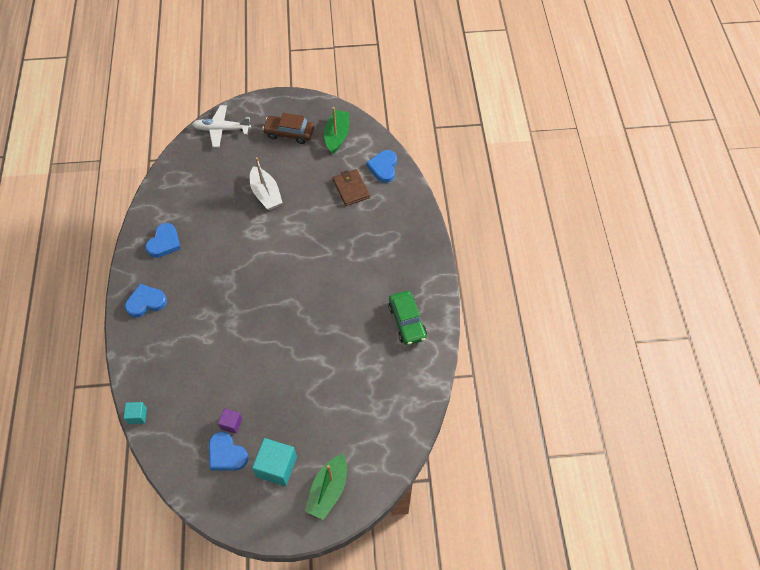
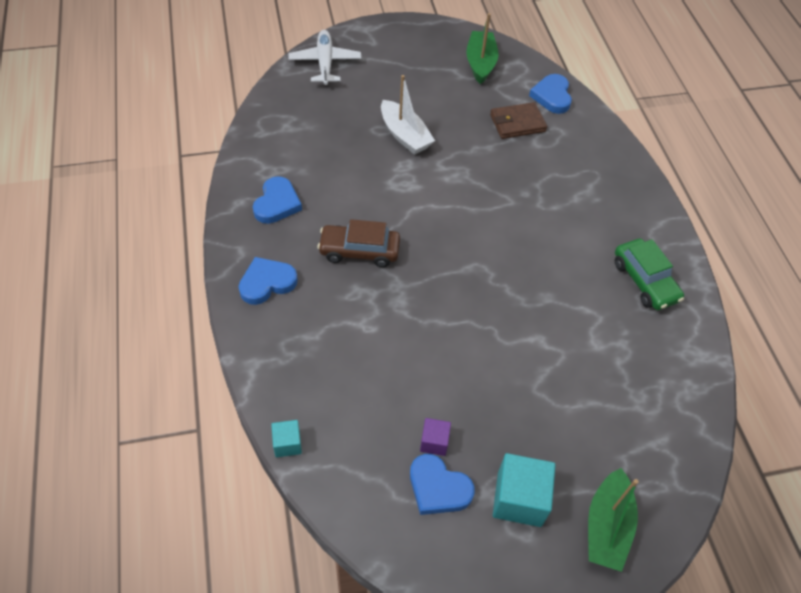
camera: 10 degrees left, 5 degrees down
(222, 129) = (325, 63): white plane -> white plane turned 90 degrees clockwise
(289, 133) = (416, 63): brown car -> brown car (359, 251)
(351, 189) = (517, 123): brown wallet -> brown wallet turned 75 degrees counterclockwise

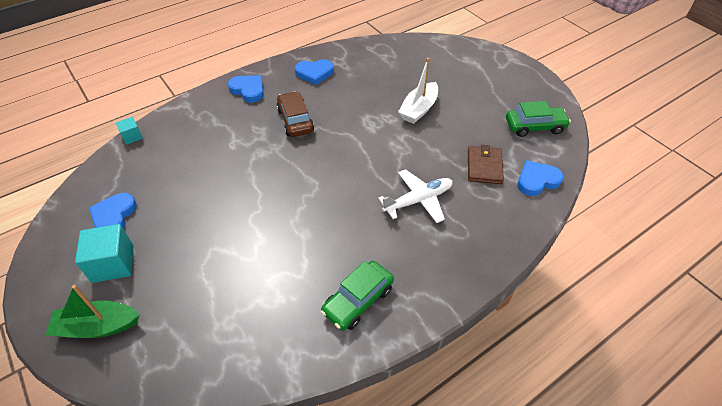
camera: 70 degrees right, 5 degrees down
(325, 63) = (458, 52): white plane -> white plane (418, 200)
(434, 442) = (150, 203): purple cube -> none
(480, 63) = (534, 126): green boat -> green car
(517, 123) = (484, 167): brown wallet -> brown wallet turned 45 degrees clockwise

